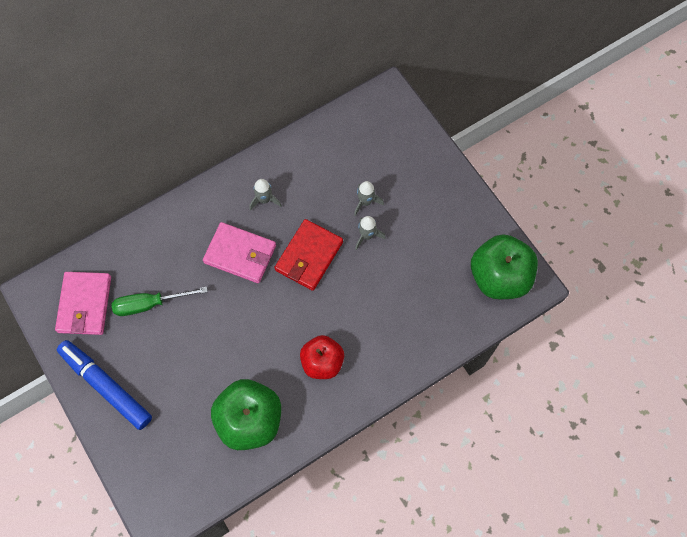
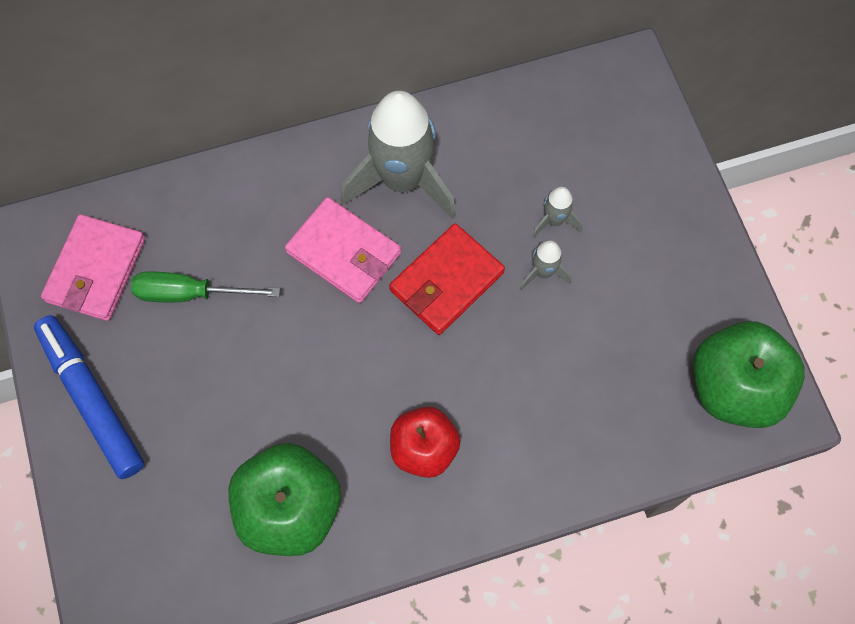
camera: 15 degrees right, 0 degrees up
(264, 200) = (402, 180): grey rocket -> grey rocket, size x2.31

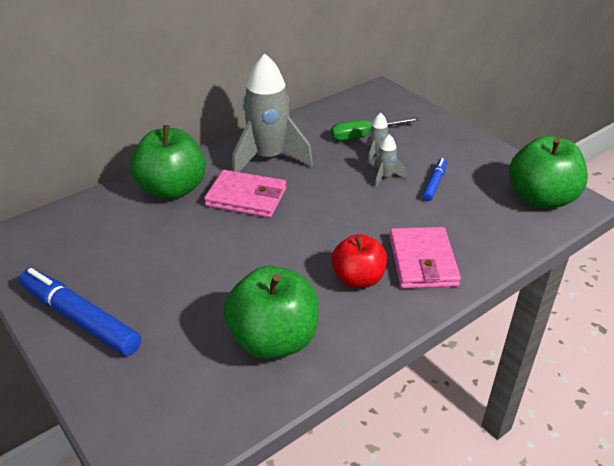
camera: 20 degrees left, 30 degrees down
(96, 270) = (61, 246): pink wallet -> pink wallet (422, 261)
(190, 293) = (141, 242): green screwdriver -> green screwdriver (364, 136)
(255, 205) = (172, 190): none -> green apple
(446, 281) = (324, 195): red wallet -> none
(604, 308) = (434, 183): none -> blue marker

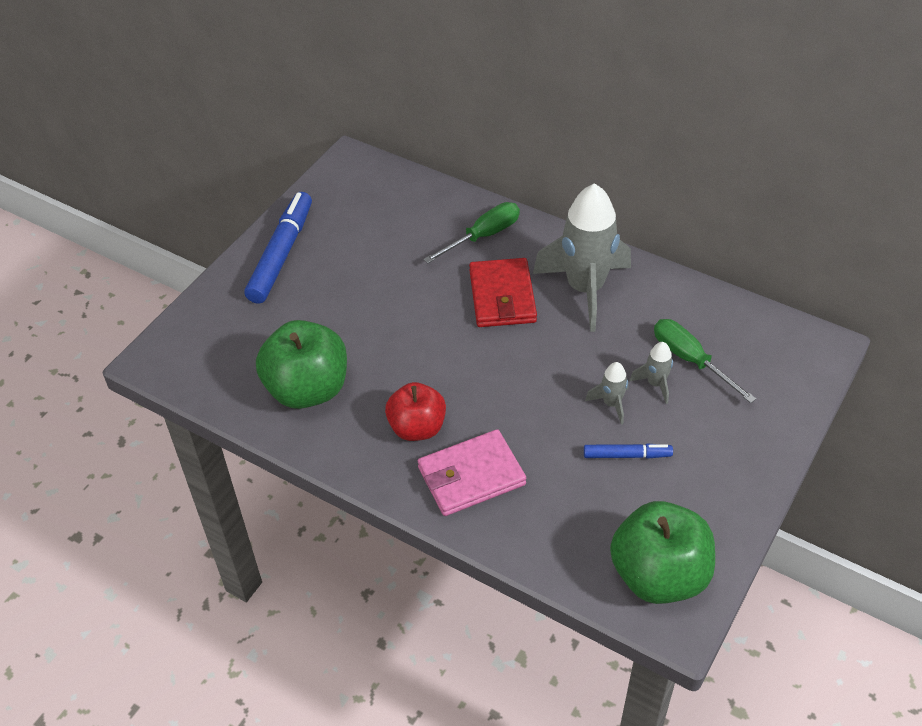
camera: 70 degrees right, 10 degrees up
(172, 190) = (483, 236): green apple -> green screwdriver
(246, 197) = (502, 296): pink wallet -> red wallet

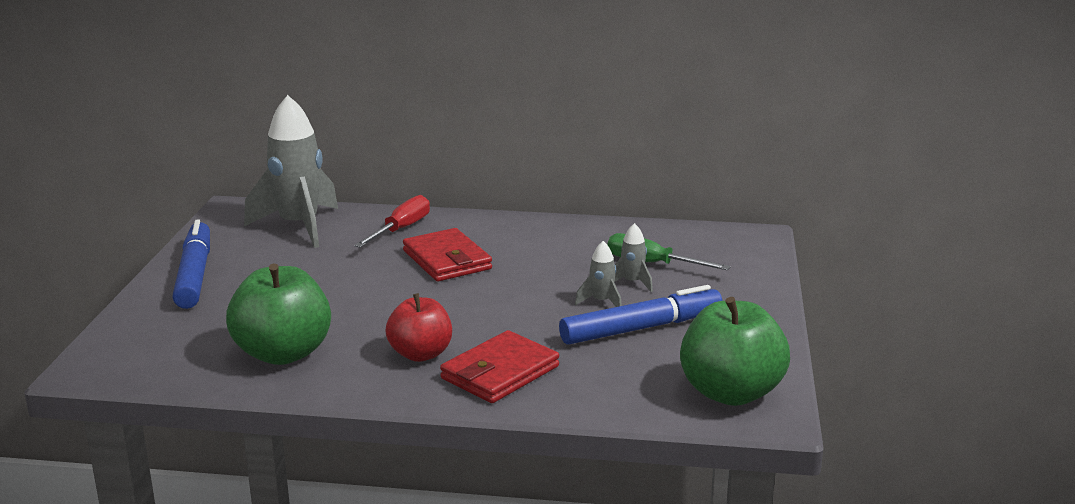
camera: 25 degrees left, 25 degrees down
(471, 476) = (500, 372): pink wallet -> red wallet
(483, 236) = (401, 229): green screwdriver -> red screwdriver
(585, 289) = (523, 242): grey rocket -> grey rocket (299, 226)
(626, 455) = (640, 328): blue marker -> blue marker, size x1.90

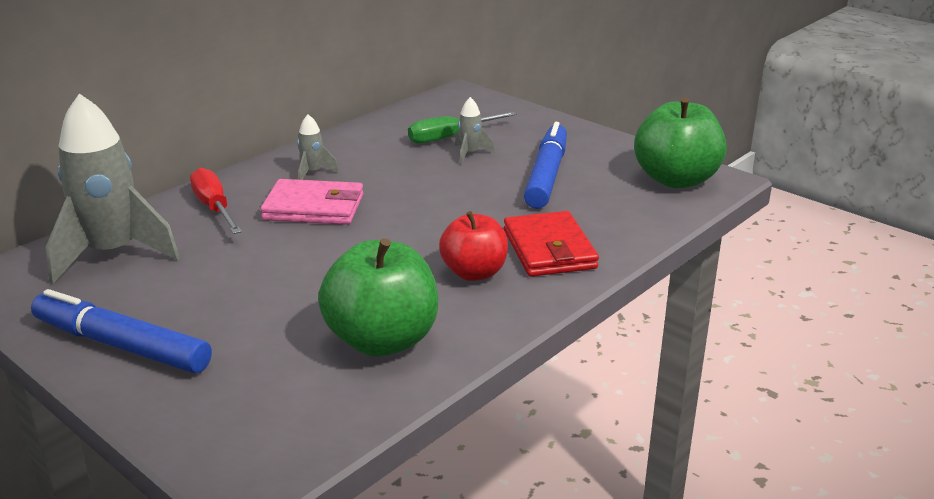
camera: 55 degrees left, 5 degrees up
(447, 260) = (313, 208): red wallet -> pink wallet
(601, 302) = (485, 174): grey rocket -> grey rocket (313, 173)

